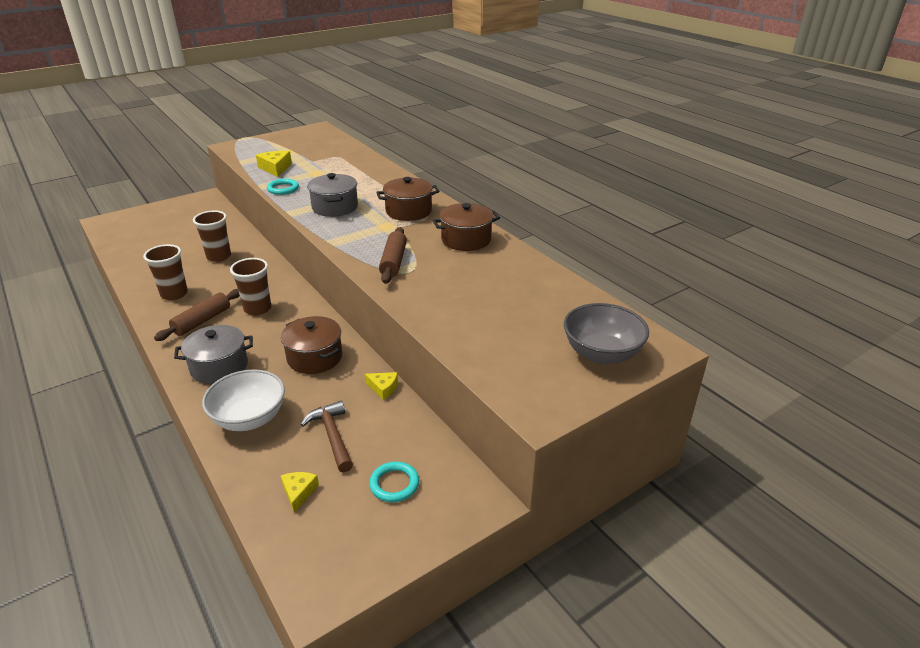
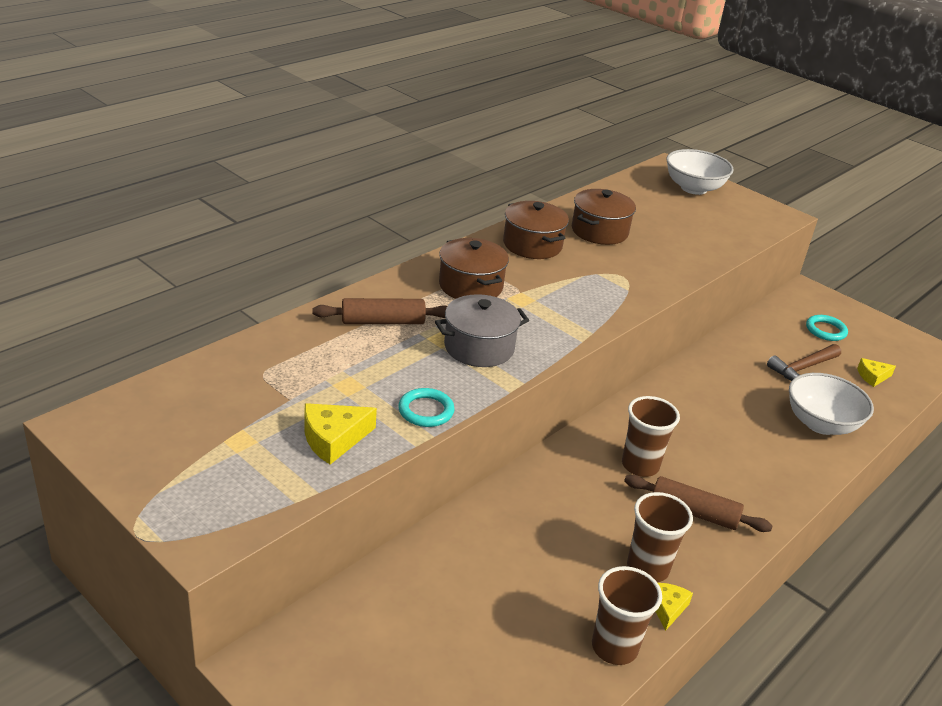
camera: 105 degrees left, 0 degrees up
(219, 256) = (518, 551): brown cup -> brown cup (614, 647)
(219, 367) = (766, 468): grey pot -> none
(315, 357) = (705, 398): brown pot -> brown pot (599, 231)
(383, 388) = (722, 346): yellow cheese -> yellow cheese (667, 608)
(394, 262) = (607, 287): brown rolling pin -> brown rolling pin (383, 321)
(601, 353) = (693, 188): grey bowl -> white bowl

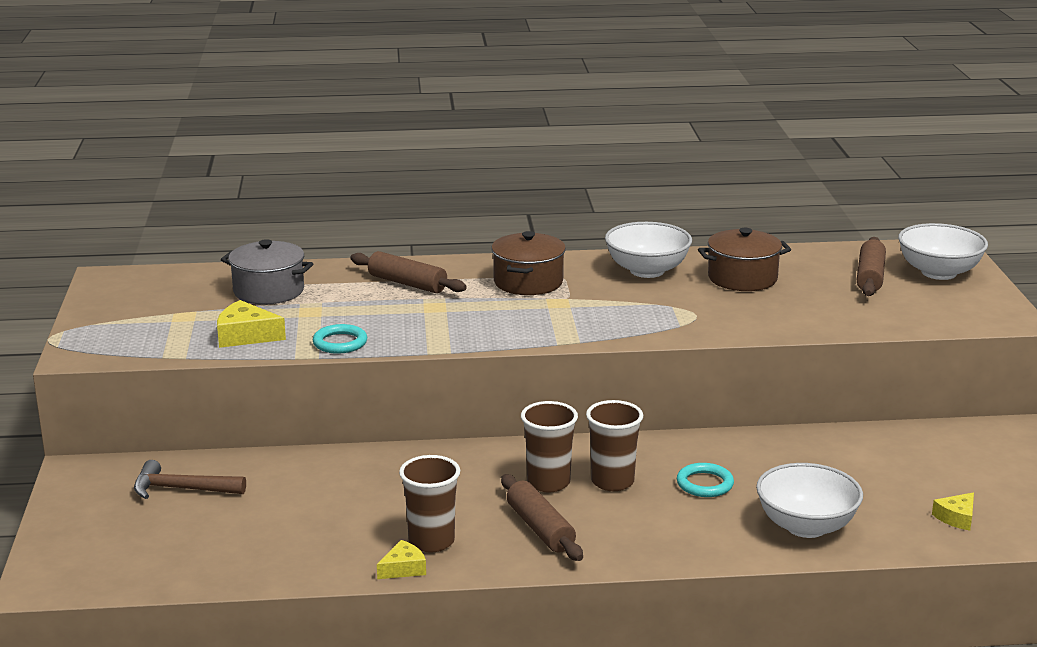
camera: 45 degrees right, 10 degrees down
(479, 347) = (456, 321): grey pot -> grey pot (269, 291)
(532, 245) = (647, 271): brown pot -> white bowl
(614, 647) = (320, 569): brown cup -> brown cup (612, 482)
(665, 204) = (870, 277): none -> brown rolling pin
(803, 368) = (876, 482): brown hammer -> brown hammer (182, 489)
(825, 330) = (975, 465): turquoise ring -> turquoise ring (705, 484)
(872, 376) = (956, 518): yellow cheese -> yellow cheese turned 75 degrees counterclockwise

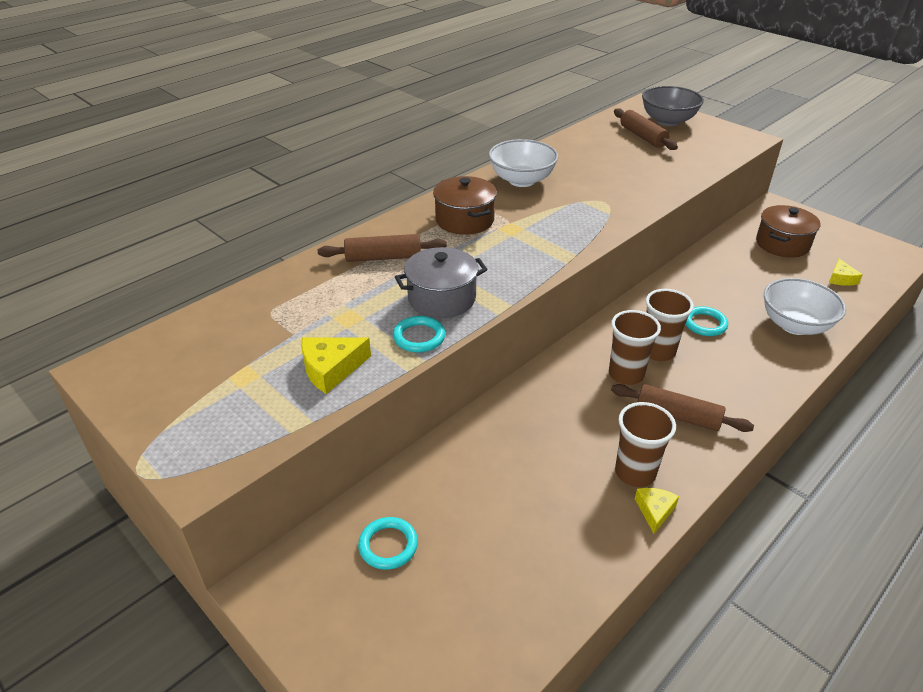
camera: 40 degrees left, 15 degrees up
(182, 489) = (388, 545): brown hammer -> turquoise ring
(269, 291) = (282, 314): grey pot -> grey pot (442, 298)
(742, 278) = (583, 164): brown pot -> brown pot (782, 244)
(938, 272) = (668, 121): white bowl -> grey bowl

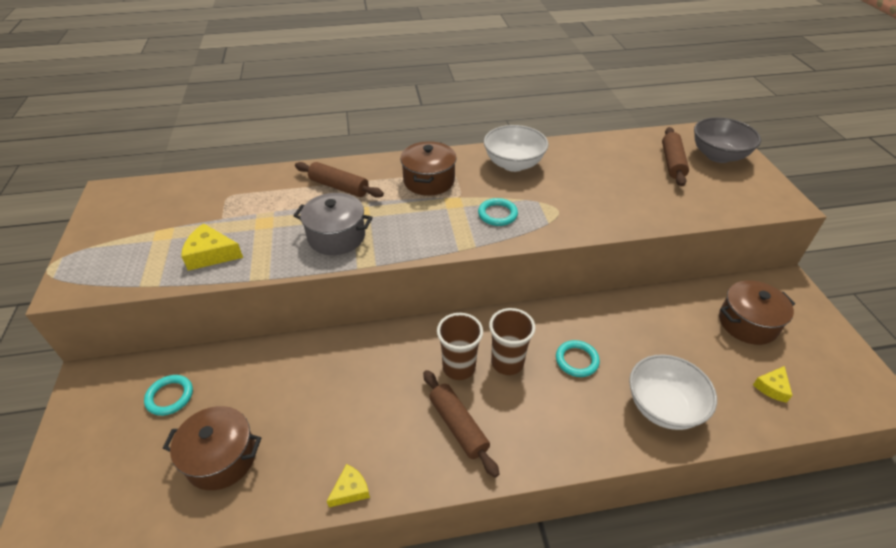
camera: 35 degrees right, 5 degrees up
(419, 337) = (287, 259): turquoise ring -> turquoise ring (497, 214)
(512, 560) = (221, 458): none -> brown pot
(635, 473) = (372, 450): brown cup -> none

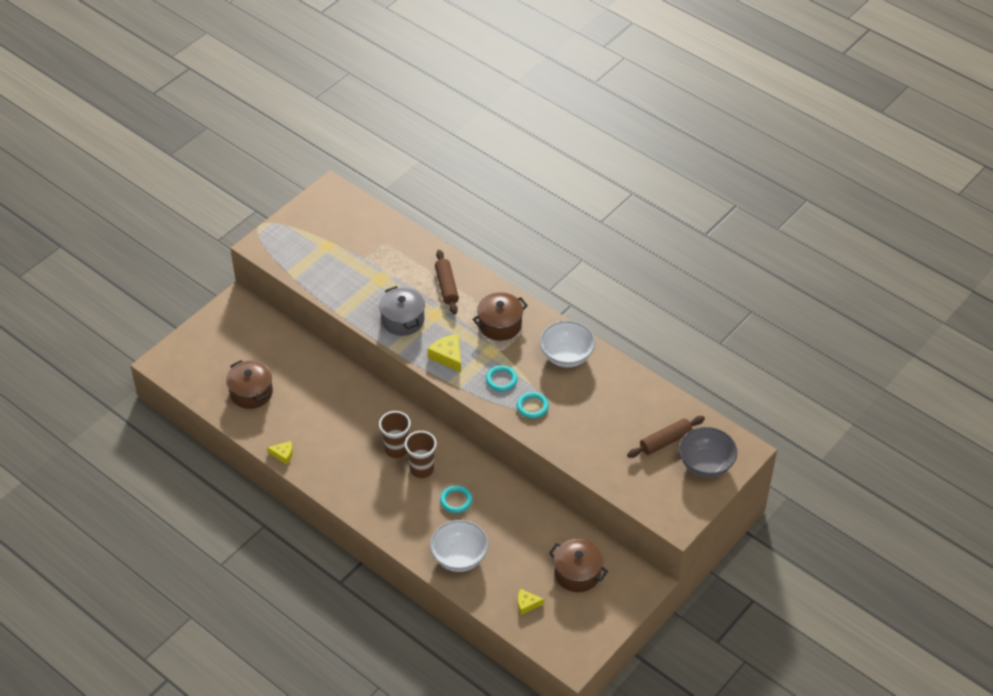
camera: 50 degrees right, 5 degrees up
(170, 396) = (260, 343): turquoise ring -> turquoise ring (532, 406)
(211, 254) = (334, 279): yellow cheese -> yellow cheese (448, 356)
(458, 426) = (358, 473): brown rolling pin -> none

